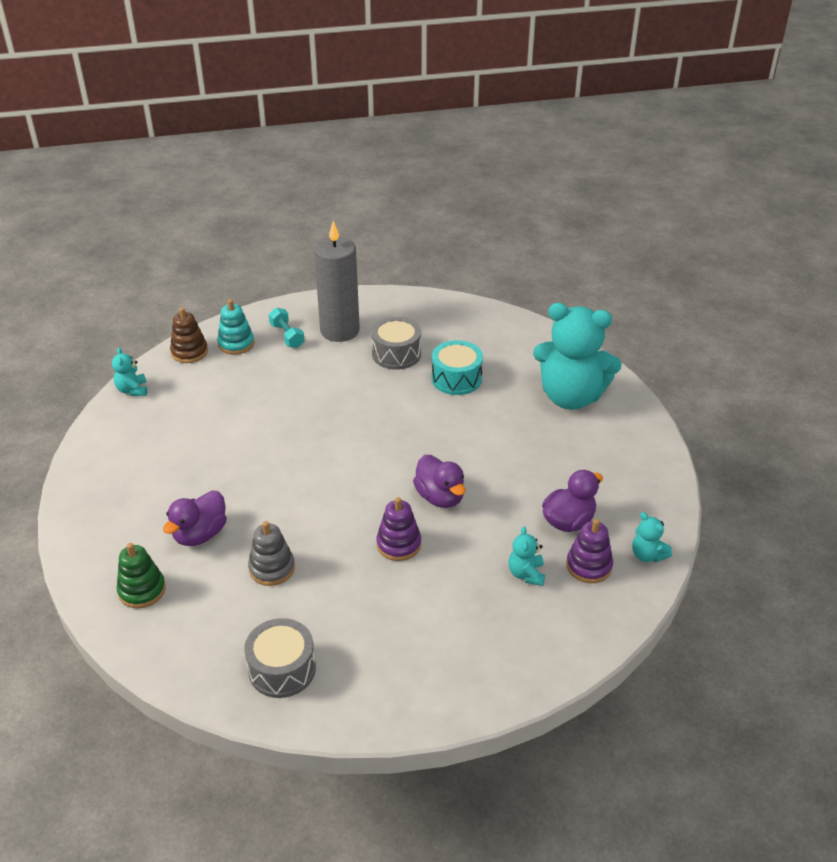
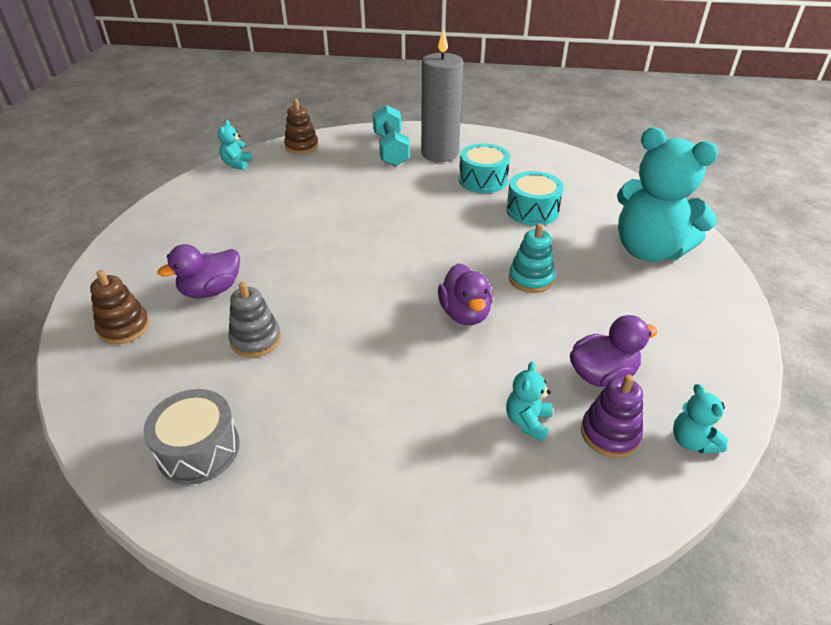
camera: 20 degrees right, 0 degrees up
(142, 590) = (124, 327): green stacking toy -> brown stacking toy
(236, 344) = (344, 147): turquoise stacking toy -> turquoise stacking toy (530, 279)
(287, 336) = (391, 149): turquoise dumbbell -> turquoise dumbbell, size x1.64
(396, 354) = (482, 180): grey drum -> turquoise drum
(398, 544) = (397, 350): purple stacking toy -> none

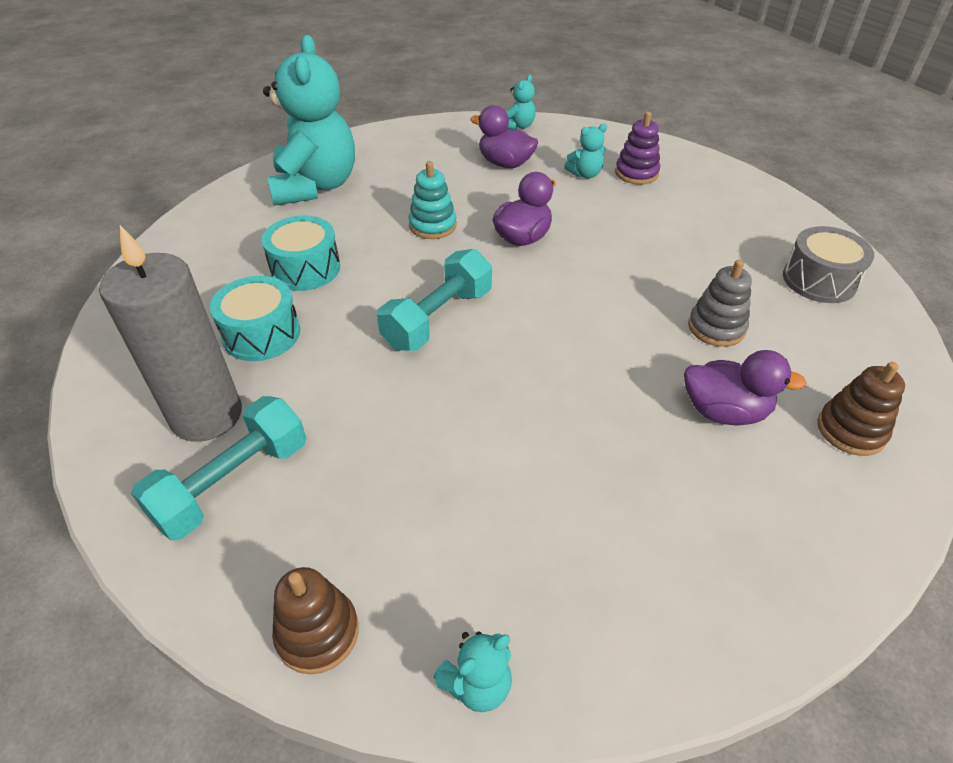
camera: 130 degrees left, 5 degrees up
(423, 235) = (438, 319): none -> turquoise dumbbell
(609, 434) = (551, 148): purple stacking toy -> purple stacking toy (636, 173)

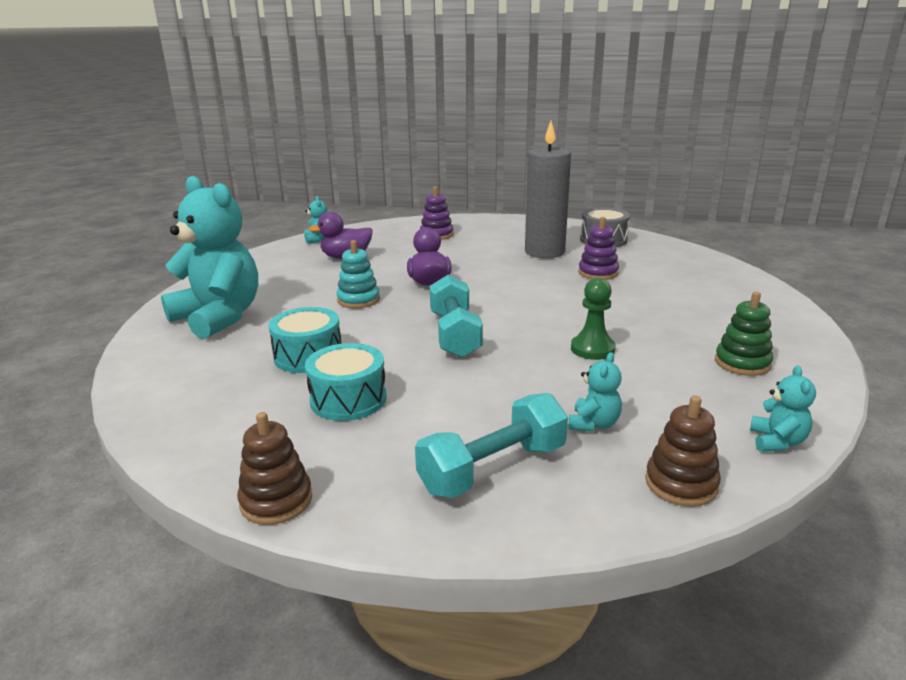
camera: 45 degrees left, 20 degrees down
(206, 415) = (399, 454): grey candle -> grey candle (544, 252)
(232, 483) = (493, 468): turquoise dumbbell -> turquoise dumbbell turned 60 degrees clockwise
(521, 425) = (592, 349): none -> green pawn
(585, 174) = (408, 245): turquoise teddy bear -> turquoise teddy bear (593, 424)
(638, 567) = (742, 363): none -> green stacking toy
(716, 327) = (598, 273): grey stacking toy -> purple stacking toy
(724, 411) = (661, 297): purple duck -> none
(851, 430) = (713, 279): brown stacking toy -> brown stacking toy (276, 501)

